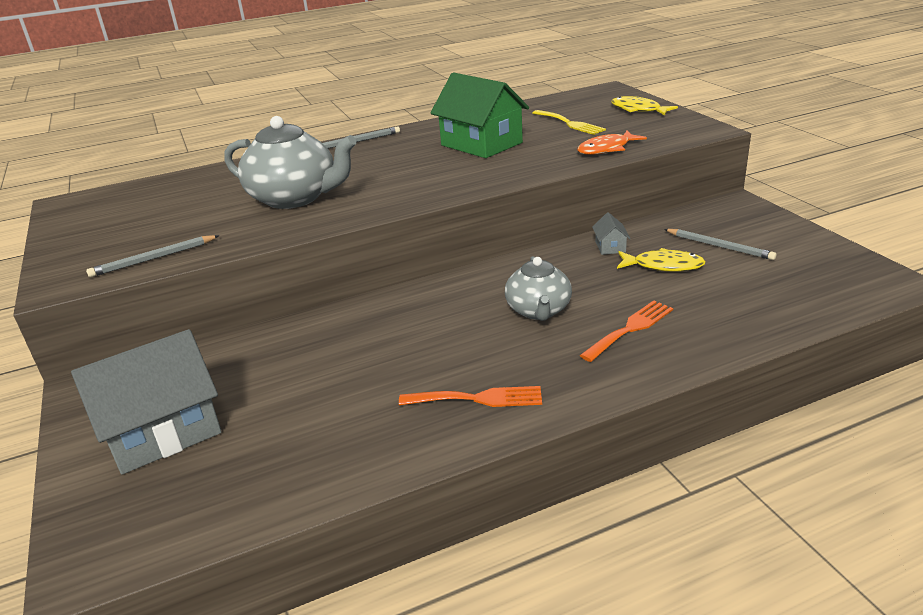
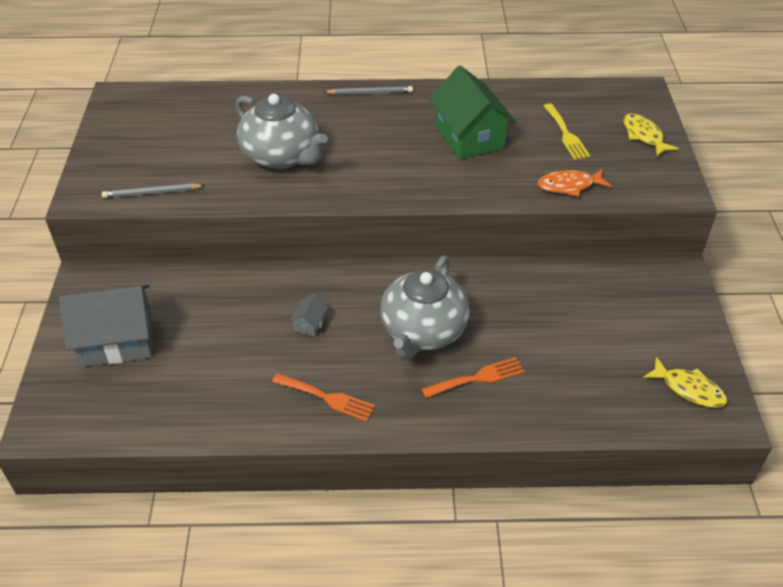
camera: 20 degrees right, 15 degrees up
(538, 310) = (423, 331): grey teapot -> grey teapot, size x1.59
(610, 247) = (528, 282): grey house -> grey house (310, 324)
(663, 266) = (554, 322): yellow fish -> yellow fish (689, 389)
(719, 246) = (618, 318): grey pencil -> none

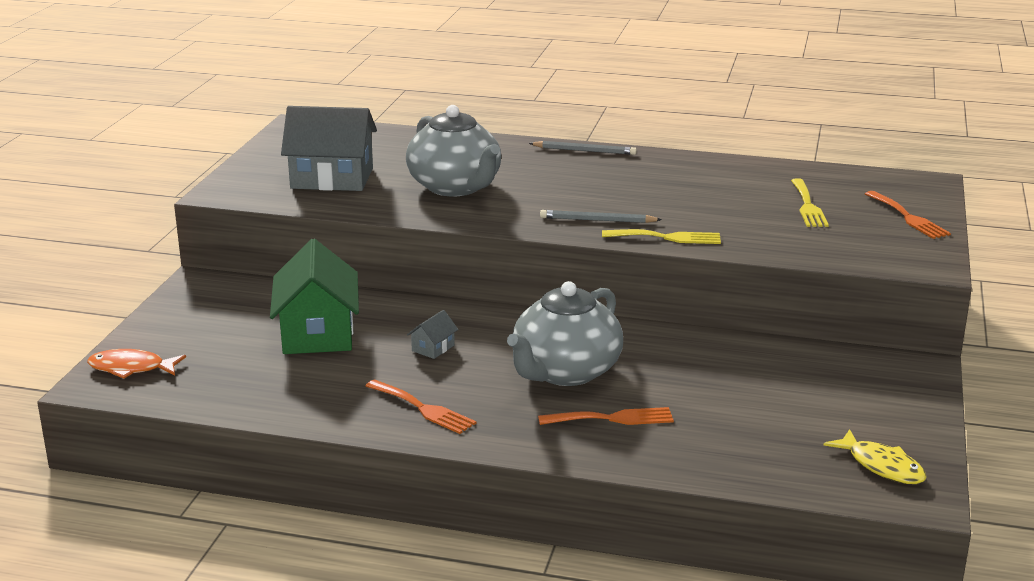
camera: 15 degrees right, 20 degrees down
(117, 341) = (210, 332): grey house -> grey house (332, 178)
(152, 193) = (296, 198): grey pencil -> grey pencil (597, 220)
(469, 137) = (685, 195): green house -> green house (318, 333)
(474, 192) = (667, 237): none -> yellow fork
(569, 186) = (788, 246): orange fish -> orange fish (131, 368)
(644, 136) = (908, 217): yellow fish -> orange fork

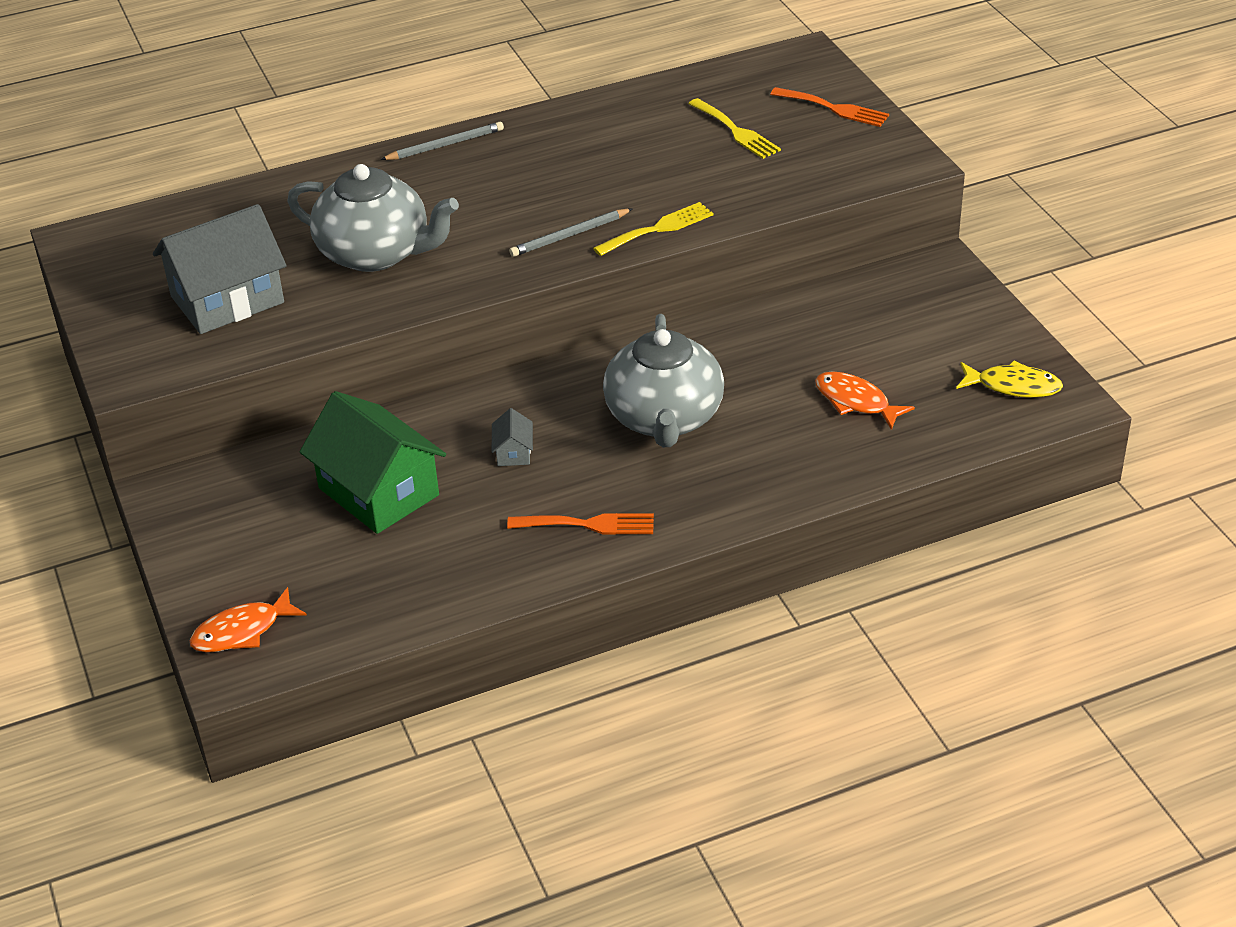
camera: 35 degrees left, 15 degrees up
(612, 418) = (761, 448): orange fork -> none
(728, 421) = (856, 402): none -> orange fish

